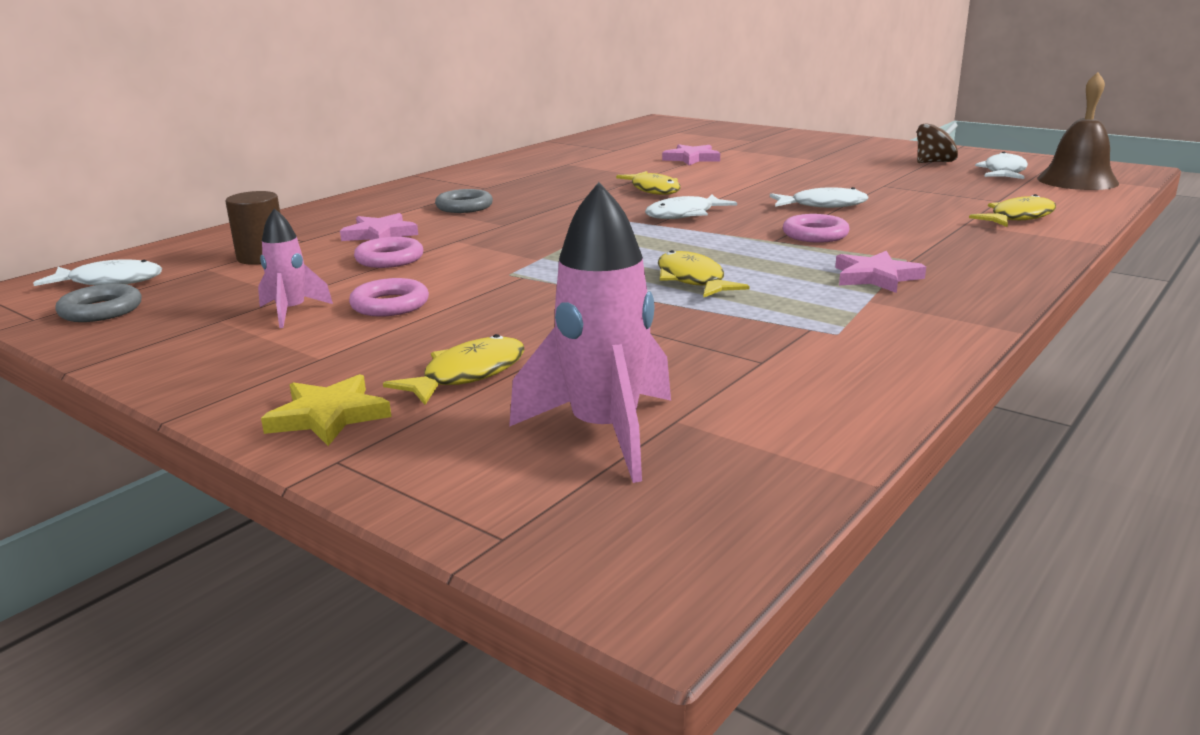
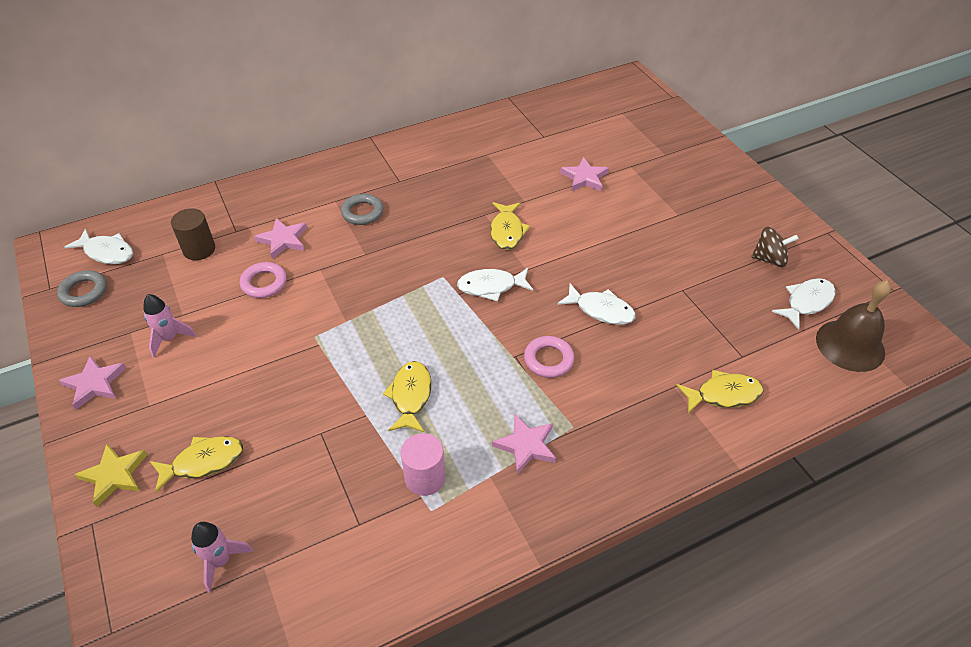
camera: 25 degrees right, 25 degrees up
(202, 363) = (94, 384): none -> pink star
(390, 304) = (223, 352): pink ring -> none
(605, 432) = (221, 561): pink rocket -> pink rocket, size x0.57
(794, 317) = (425, 478): none -> pink cylinder

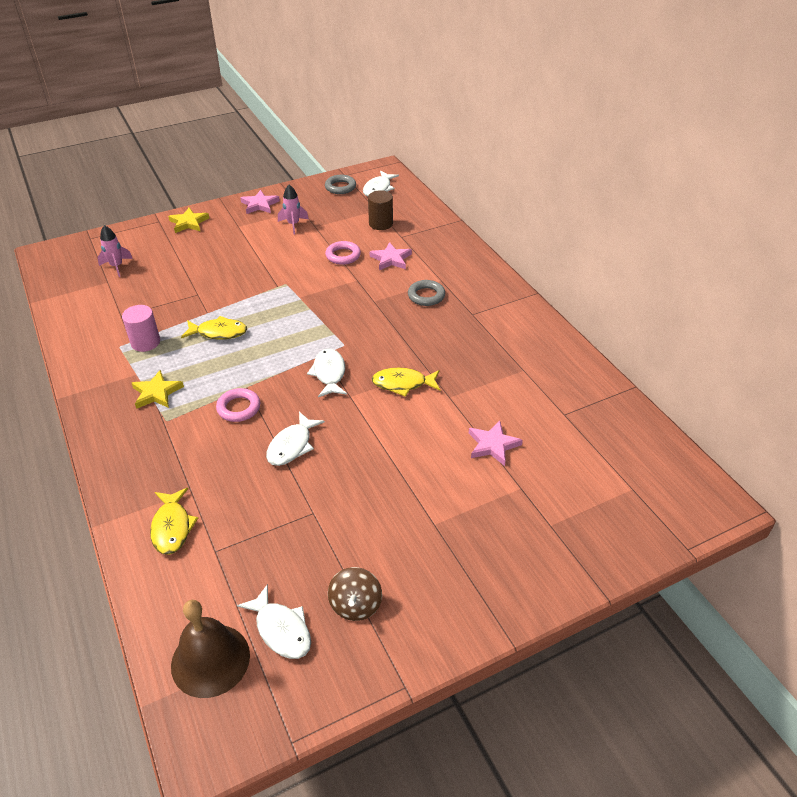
camera: 90 degrees right, 5 degrees down
(203, 462) = (188, 251): yellow fish -> none
(526, 445) = (156, 393): pink star -> yellow star

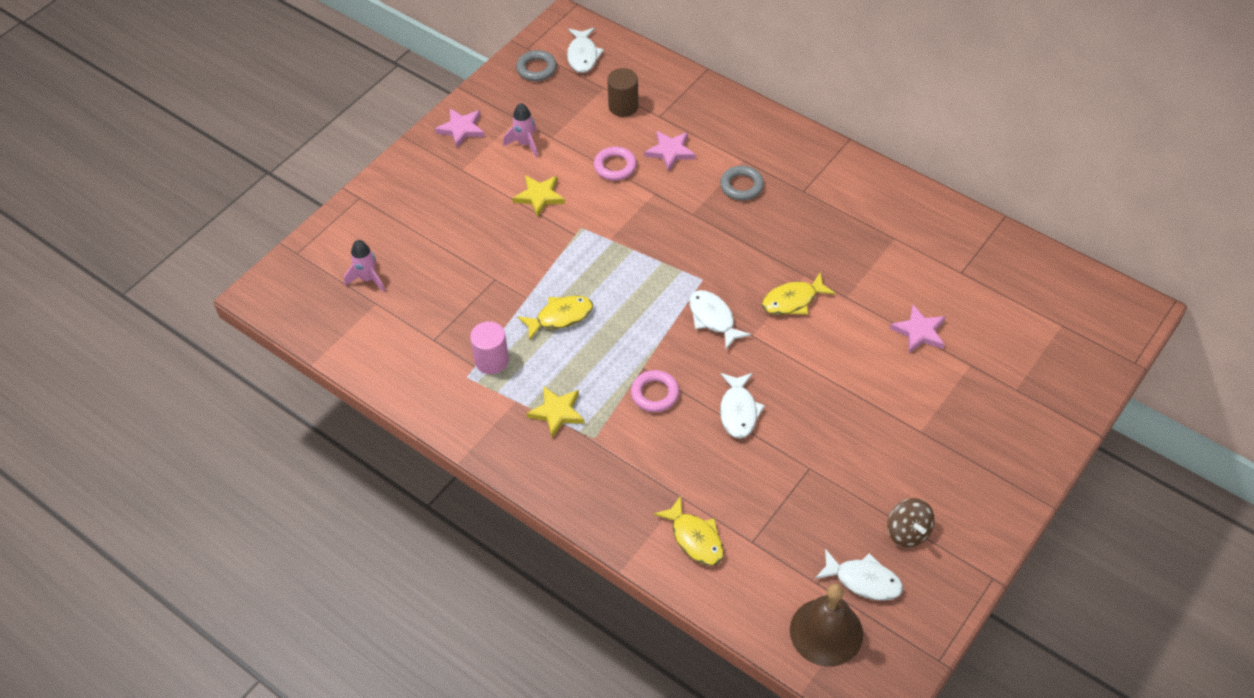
camera: 25 degrees left, 10 degrees up
(189, 223) = (398, 186): yellow star -> yellow star (539, 196)

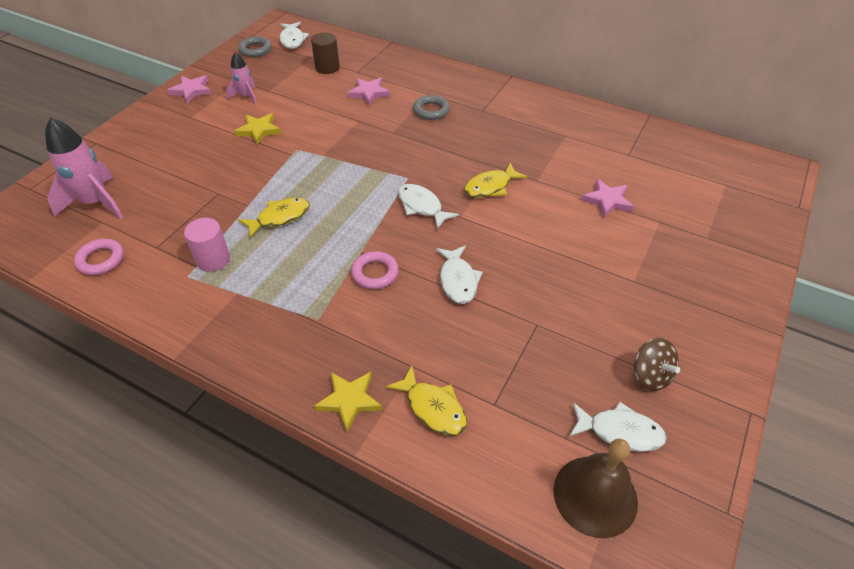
camera: 10 degrees left, 5 degrees down
(368, 279) = (96, 203): pink rocket -> pink rocket, size x1.76
(557, 412) = (279, 299): yellow star -> yellow star (349, 400)
(615, 166) = (323, 105): pink ring -> pink ring (101, 260)

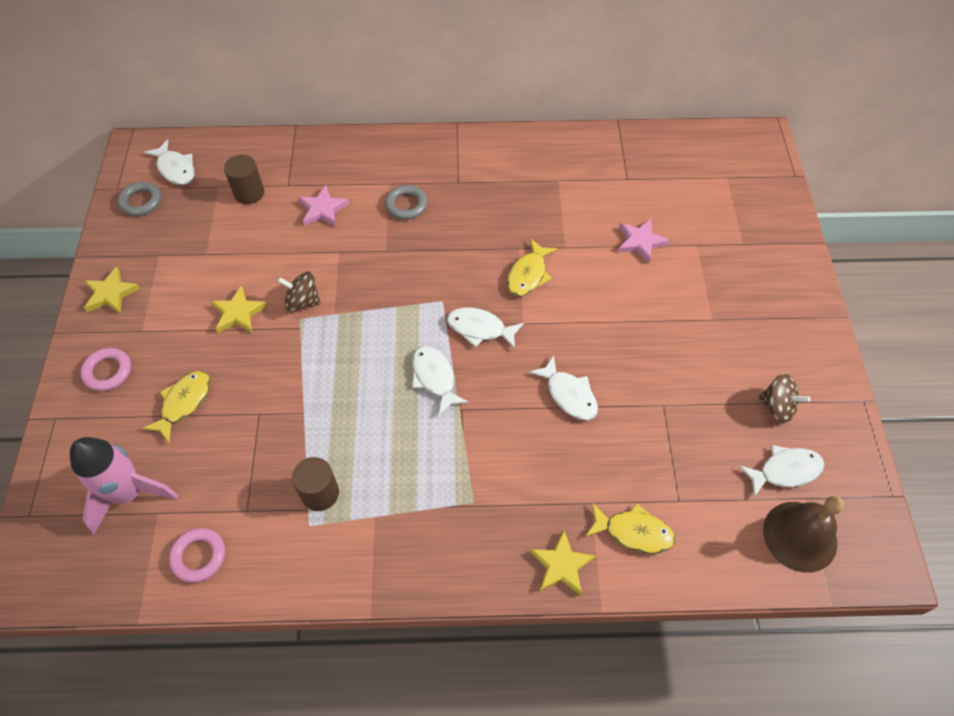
camera: 30 degrees left, 10 degrees up
(191, 90) = (111, 294): pink star -> yellow star
(213, 259) = (320, 493): pink cylinder -> brown cylinder
(246, 96) = (185, 273): pink rocket -> none
(280, 217) = (349, 410): yellow fish -> yellow fish (184, 403)
(307, 140) = (302, 301): none -> brown spinning top
(360, 223) = (435, 378): none -> white fish
(375, 273) = (489, 426): pink ring -> pink ring (108, 371)

